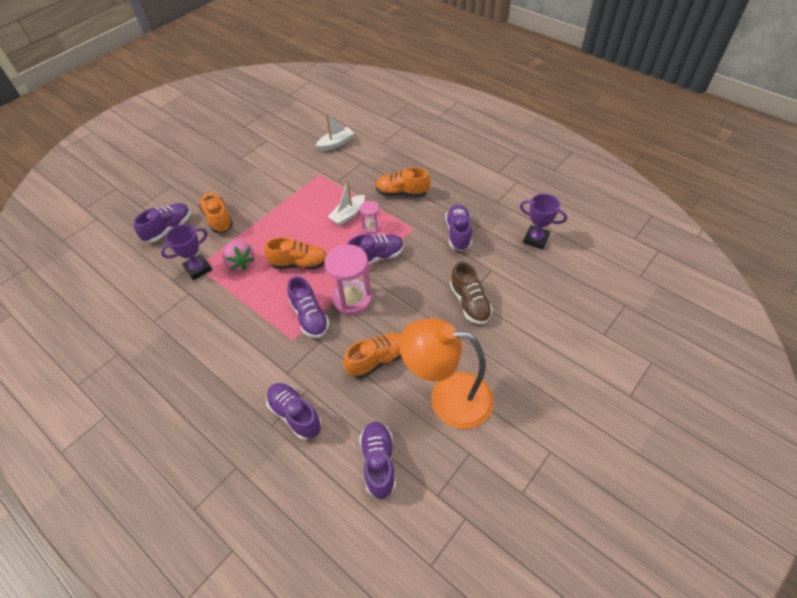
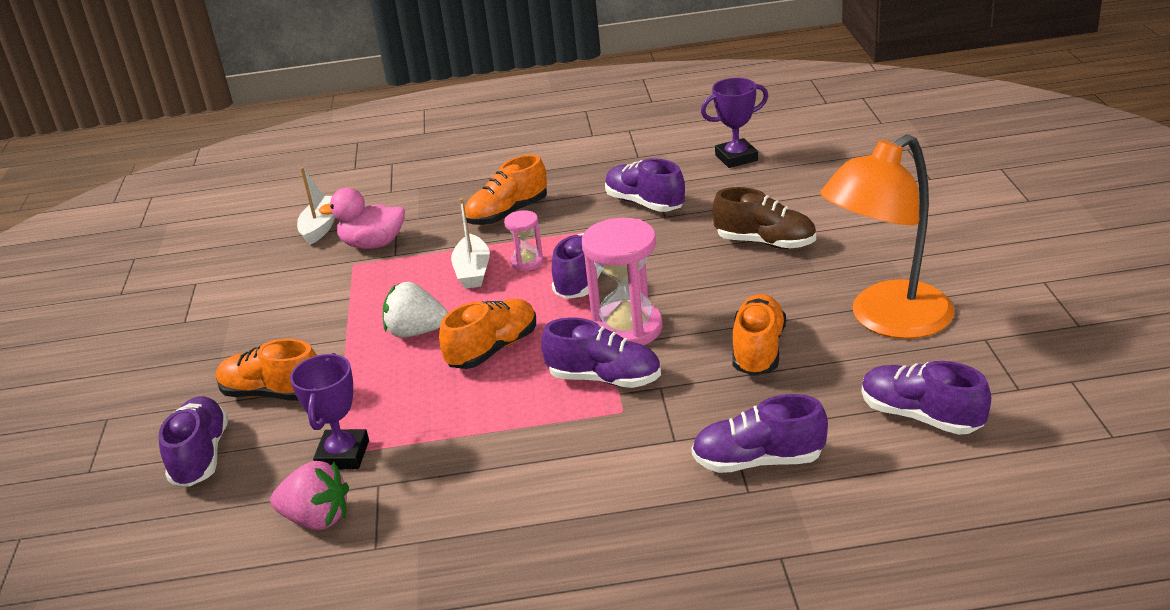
camera: 45 degrees left, 20 degrees down
(241, 262) = (401, 404): pink strawberry -> pink strawberry (317, 519)
(290, 230) = (416, 332): none -> white strawberry
(338, 169) = (373, 244): none -> pink duck

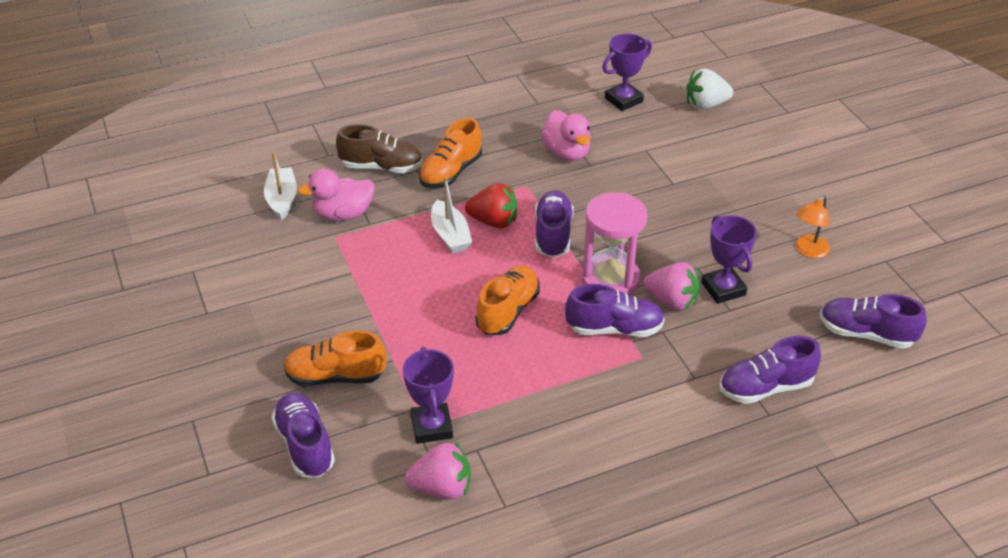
camera: 20 degrees left, 10 degrees up
(416, 332) = (432, 301): white strawberry -> white strawberry (705, 105)
(527, 262) = (493, 221): pink hourglass -> red strawberry
(644, 203) = (567, 153): purple shoe -> pink duck
(688, 357) = (671, 301): none -> pink strawberry
(758, 350) = (723, 289): orange shoe -> purple trophy
(765, 242) = (685, 185): brown shoe -> brown shoe (381, 167)
(886, 320) = (808, 251): orange lamp -> orange lamp, size x0.44

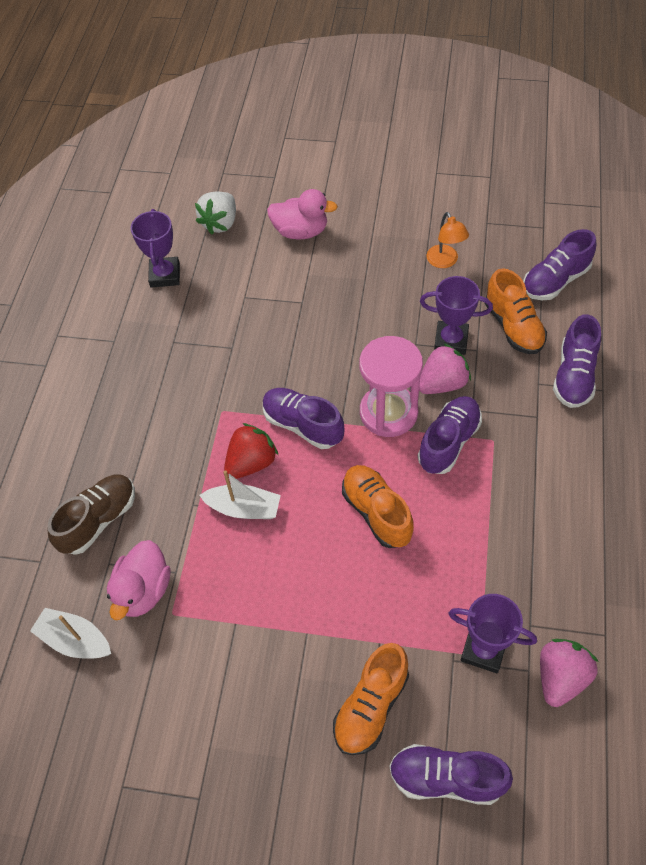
camera: 55 degrees left, 15 degrees up
(451, 172) = (155, 463): orange shoe -> orange shoe (513, 327)
(567, 153) = (202, 356): pink duck -> pink duck (301, 231)

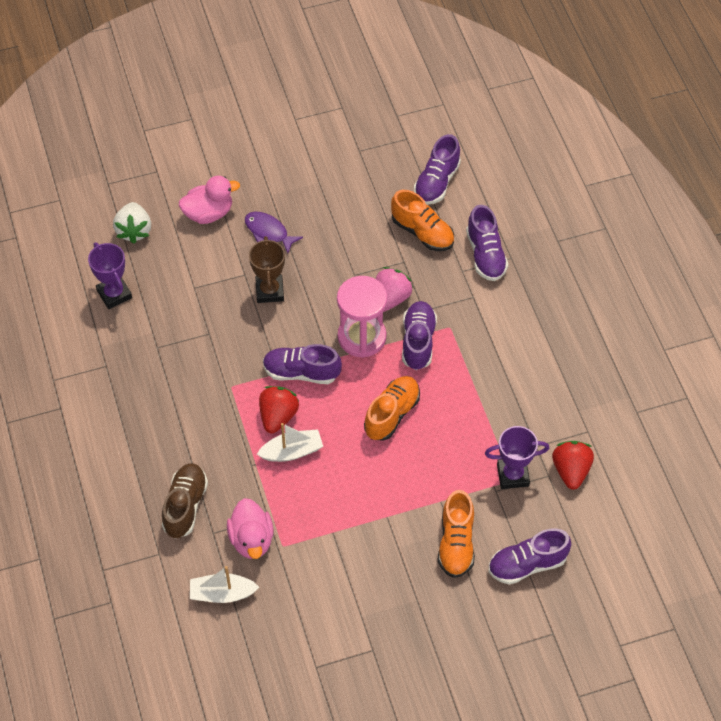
camera: 30 degrees left, 0 degrees up
(317, 328) = (269, 291): none -> brown trophy
(350, 269) = (268, 232): none -> purple fish
(376, 512) = (392, 414): orange shoe -> orange shoe turned 90 degrees clockwise
(445, 261) = (342, 197): orange lamp -> none
(451, 340) = (380, 262): purple trophy -> none
(560, 677) = (571, 471): pink strawberry -> red strawberry

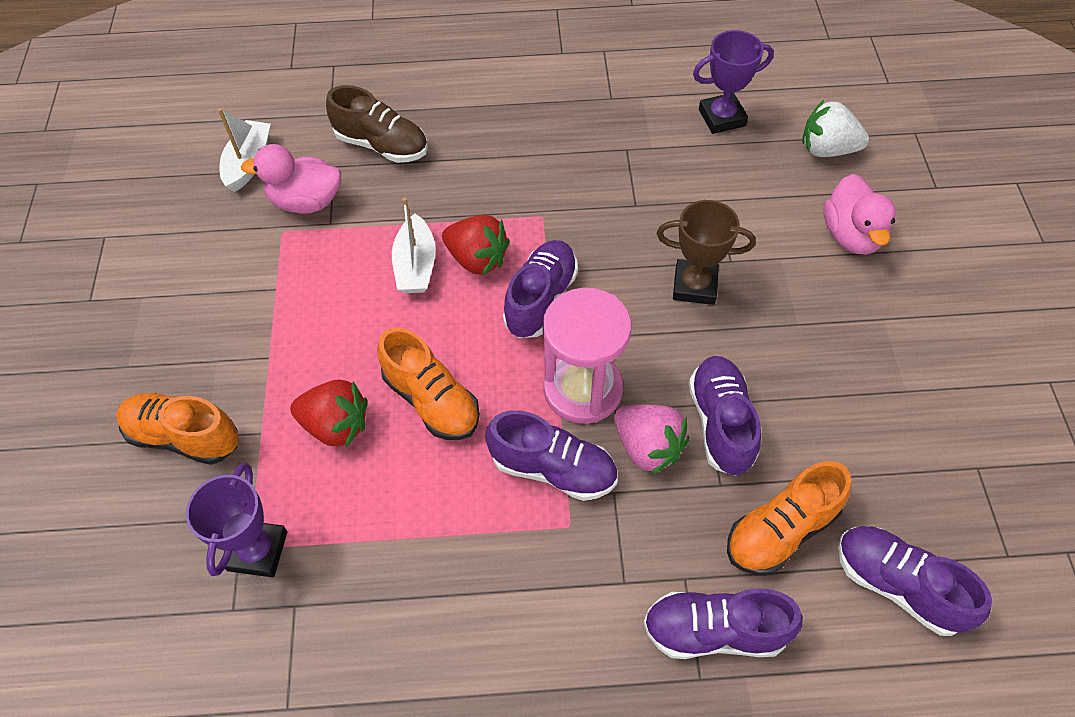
camera: 105 degrees right, 0 degrees up
(268, 232) = (807, 303): purple fish -> none
(527, 564) = (100, 529): purple shoe -> purple shoe (720, 423)
(571, 471) = (224, 651): red strawberry -> red strawberry (336, 425)

